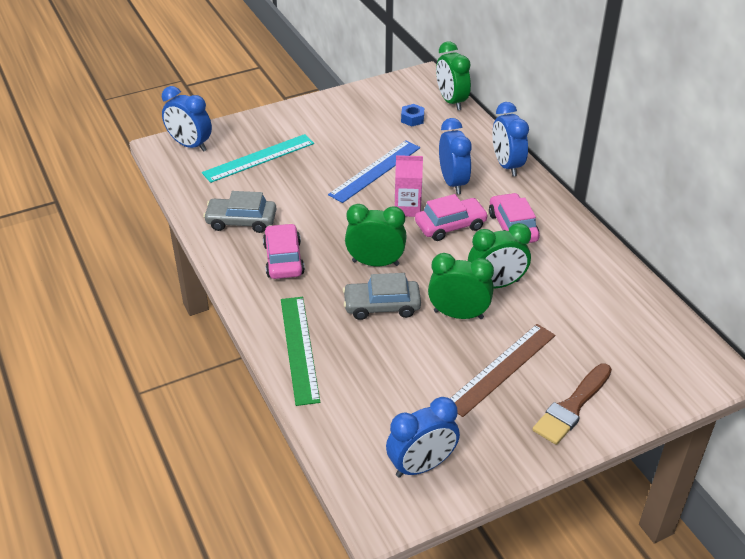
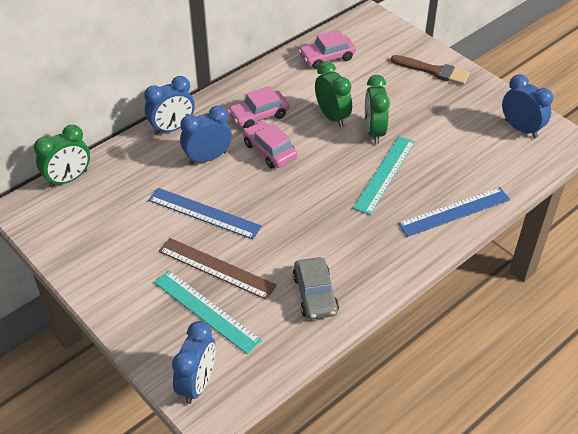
camera: 105 degrees left, 5 degrees up
(283, 259) = (356, 248): pink car -> pink car (327, 57)
(299, 349) = (454, 212): green ruler -> blue ruler
(375, 263) = (336, 187): green clock -> none
(382, 306) = (385, 174): grey car -> turquoise ruler
(407, 208) = (255, 181): pink carton -> none
(412, 119) = (107, 202): blue nut -> none
(501, 369) = (417, 104): brown ruler -> brown ruler (216, 268)

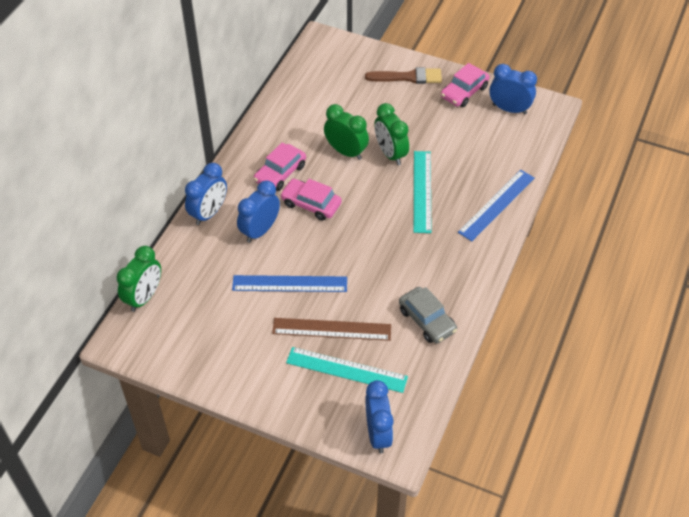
camera: 25 degrees left, 5 degrees up
(327, 57) = (307, 94): pink car -> pink car (464, 92)

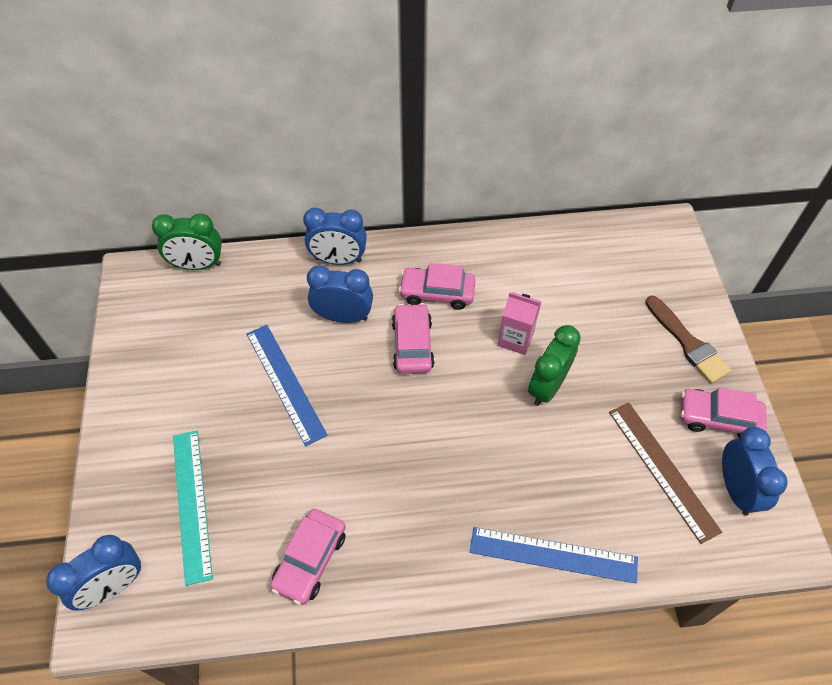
camera: 60 degrees right, 5 degrees up
(331, 329) = (243, 458): brown ruler -> brown ruler (663, 469)
(346, 152) = (515, 339): green clock -> pink carton
(422, 191) = (513, 451): turquoise ruler -> none
(427, 320) = (310, 560): grey car -> pink car

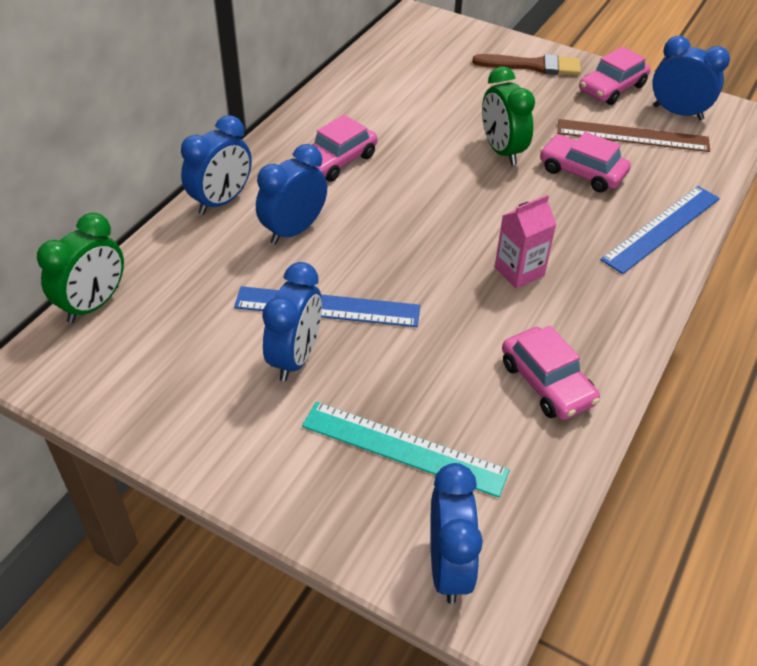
camera: 55 degrees left, 10 degrees down
(227, 395) = (295, 357): none -> blue clock
(412, 345) = (376, 203): pink car -> pink car (582, 172)
(515, 339) = (437, 143): pink carton -> pink carton (519, 271)

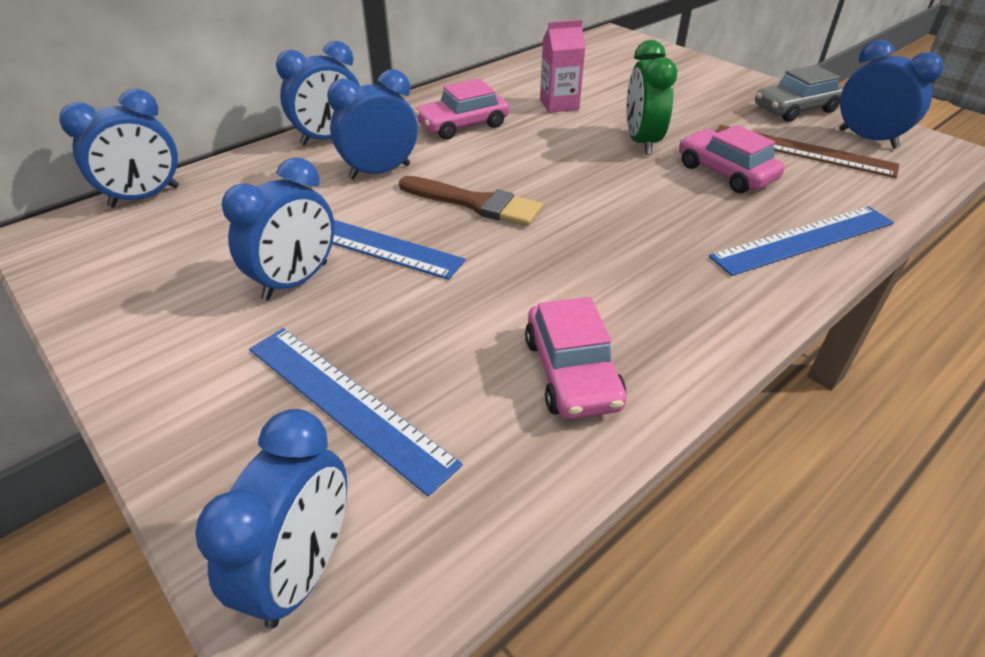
camera: 20 degrees right, 5 degrees down
(94, 304) = (145, 197): green clock -> blue clock
(403, 448) = (346, 403): turquoise ruler -> blue ruler
(519, 271) = (601, 249): pink carton -> pink carton (559, 104)
(533, 66) = (713, 82): brown brush -> brown brush (475, 203)
(612, 88) = (795, 109): pink car -> grey car

